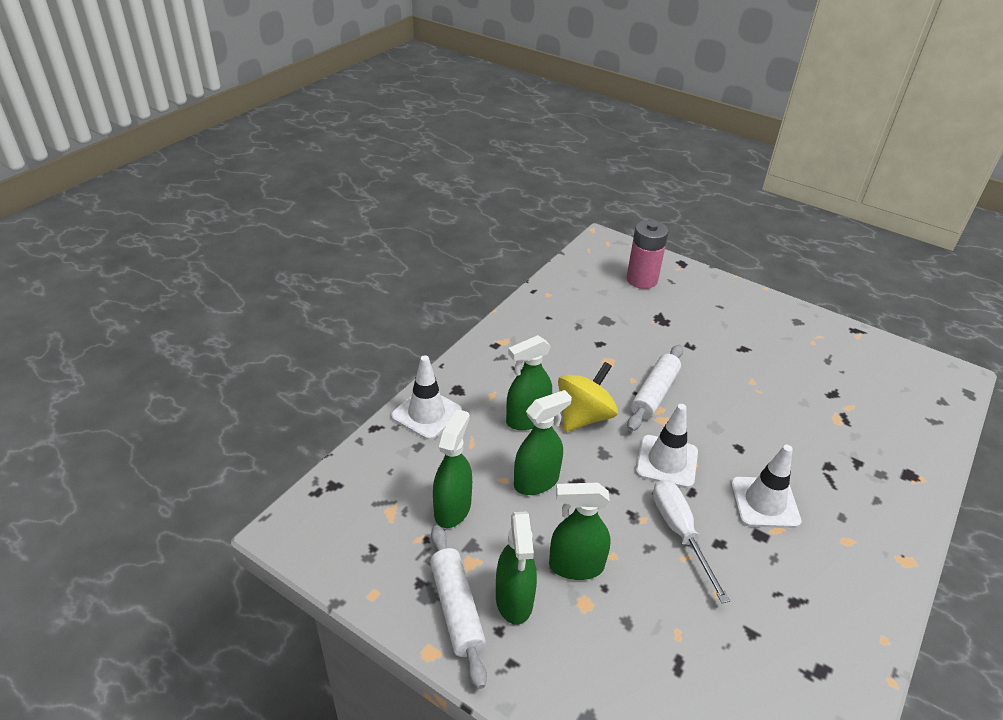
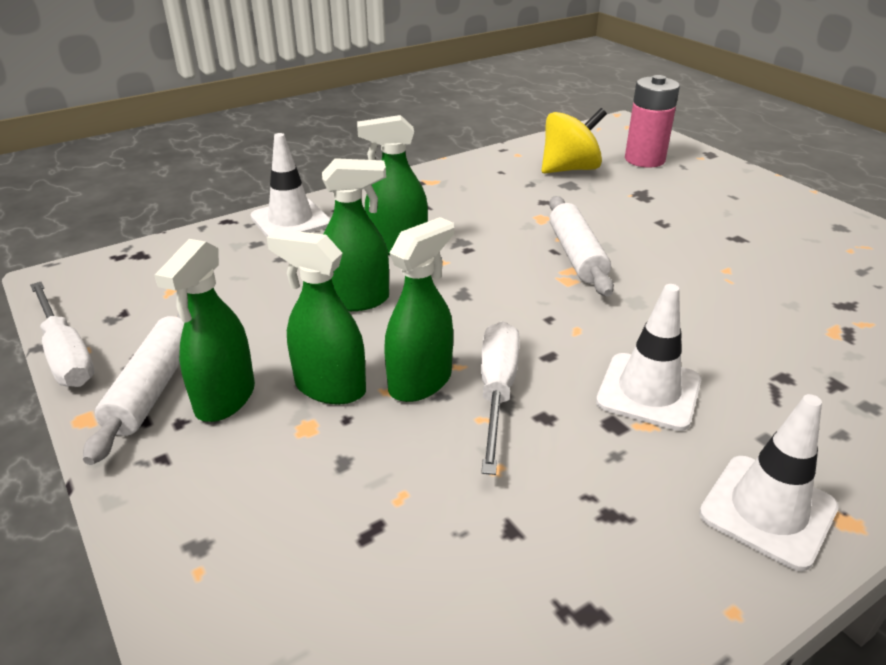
camera: 25 degrees right, 5 degrees down
(364, 602) = (66, 354): none -> white screwdriver
(452, 509) = (239, 301): green spray bottle -> green spray bottle (420, 382)
(584, 416) = (468, 257): yellow spinning top -> yellow spinning top (570, 169)
(654, 394) = (576, 255): white rolling pin -> white rolling pin turned 60 degrees counterclockwise
(666, 461) = (539, 319): white traffic cone -> white traffic cone (767, 511)

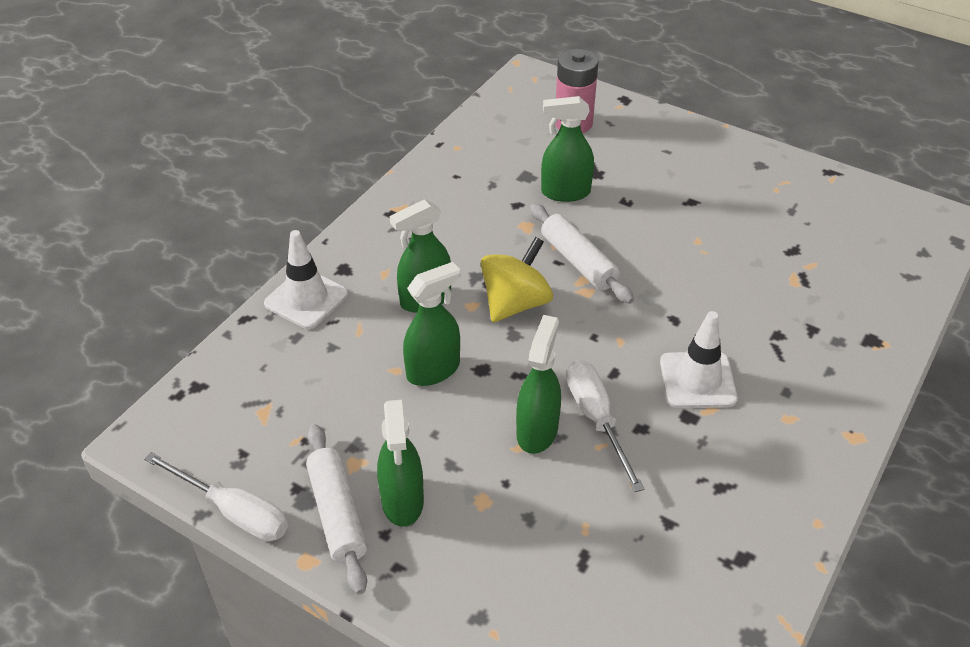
camera: 25 degrees left, 10 degrees up
(330, 388) = (474, 461): green spray bottle -> green spray bottle (565, 192)
(570, 169) = (515, 155): yellow spinning top -> yellow spinning top (515, 303)
(767, 511) = (809, 447): white traffic cone -> none

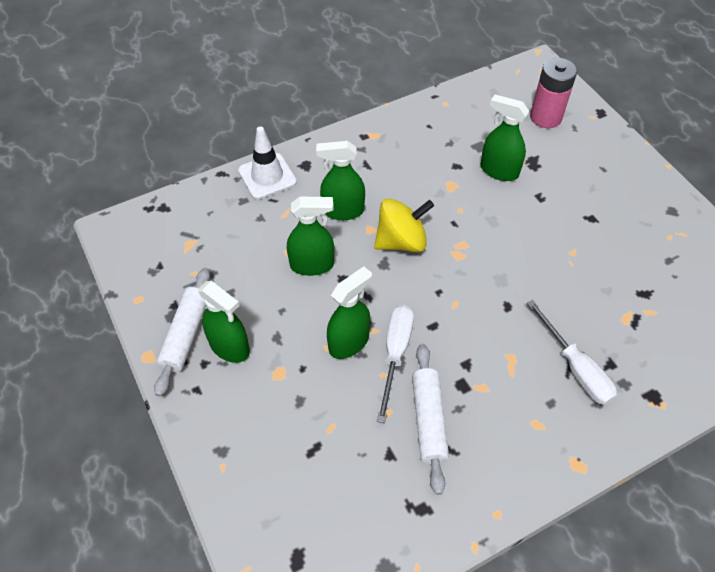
camera: 30 degrees right, 10 degrees up
(233, 511) = (129, 302): white screwdriver -> white screwdriver (575, 368)
(402, 501) = (230, 347): green spray bottle -> green spray bottle turned 75 degrees counterclockwise
(578, 262) = (469, 229): white rolling pin -> white rolling pin (428, 420)
(697, 380) = (489, 361): white traffic cone -> none

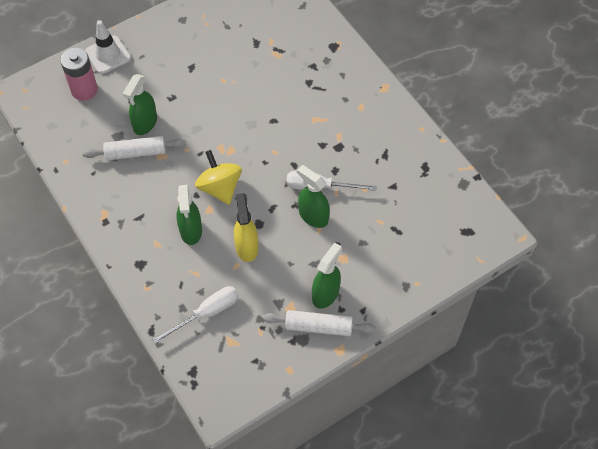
camera: 95 degrees left, 5 degrees up
(267, 176) = (154, 292): white traffic cone -> white traffic cone (108, 55)
(312, 265) = (246, 247): green spray bottle -> yellow spray bottle
(428, 420) = (366, 165): white rolling pin -> white rolling pin (136, 153)
(575, 368) = (318, 84): white screwdriver -> white screwdriver (206, 313)

